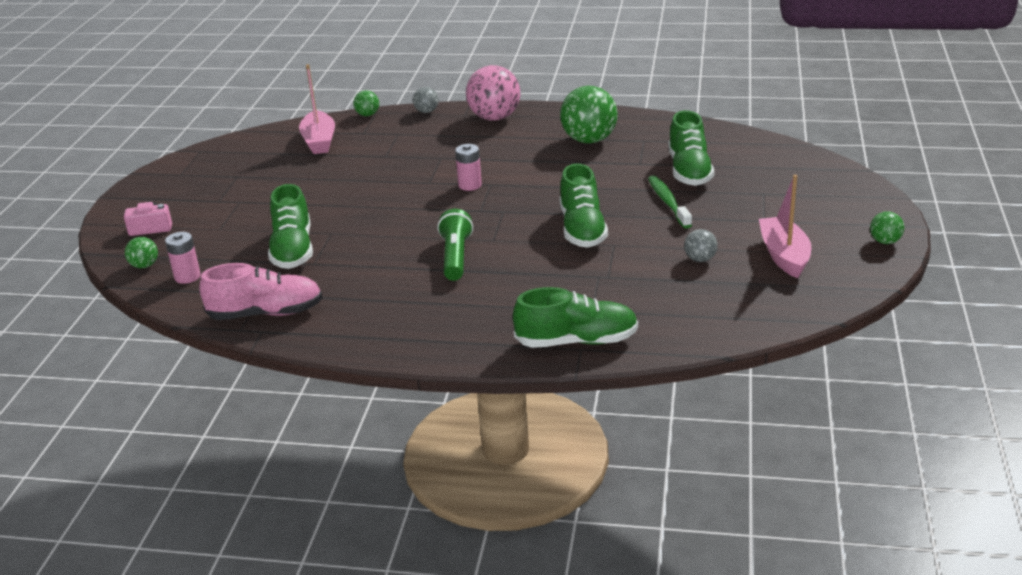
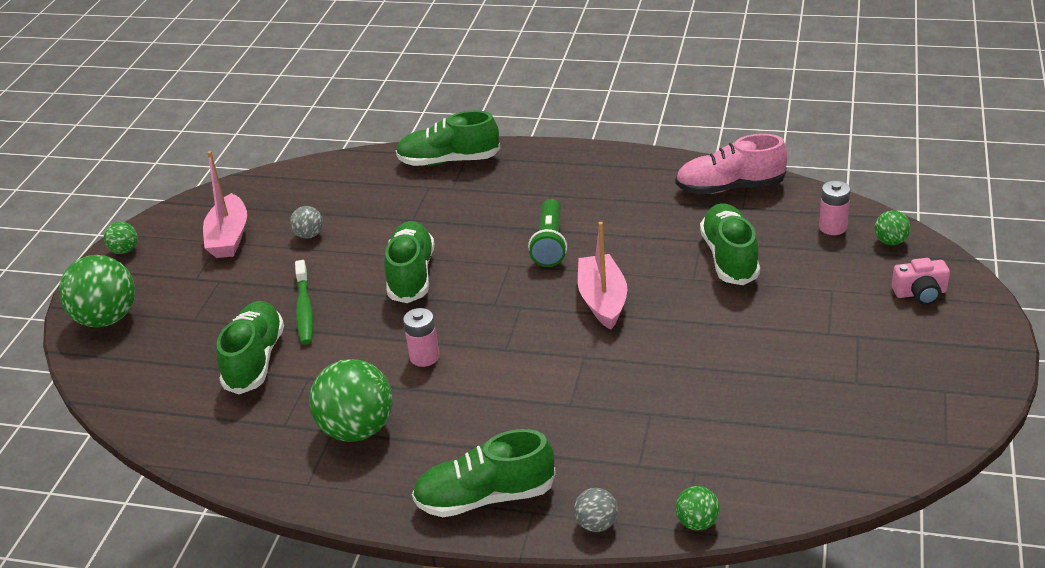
camera: 175 degrees left, 5 degrees up
(319, 141) = (760, 454): pink boat -> pink boat (602, 300)
(470, 185) = (531, 348): pink battery -> pink battery (424, 357)
(494, 118) = (485, 497): pink ball -> green shoe
(843, 191) = (107, 319): none -> green ball

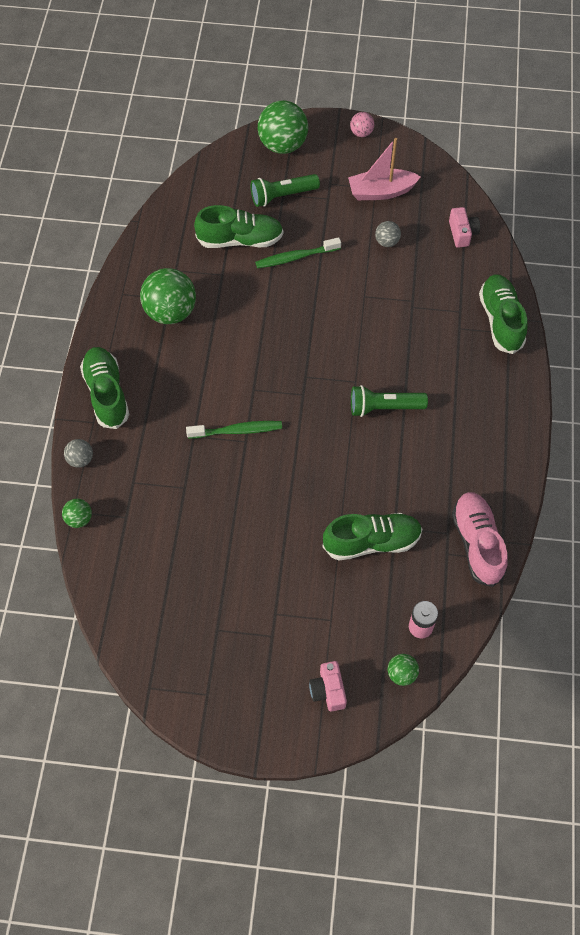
camera: 80 degrees right, 25 degrees up
(125, 250) = (361, 133): green ball -> pink ball
(196, 320) = (282, 196): none -> green flashlight
(318, 181) = (462, 233): none -> pink camera
(411, 275) = (339, 317): green shoe -> none
(424, 357) = (244, 340): pink battery -> none
(567, 363) = (237, 431): none -> green toothbrush
(602, 300) = (311, 450): pink boat -> none

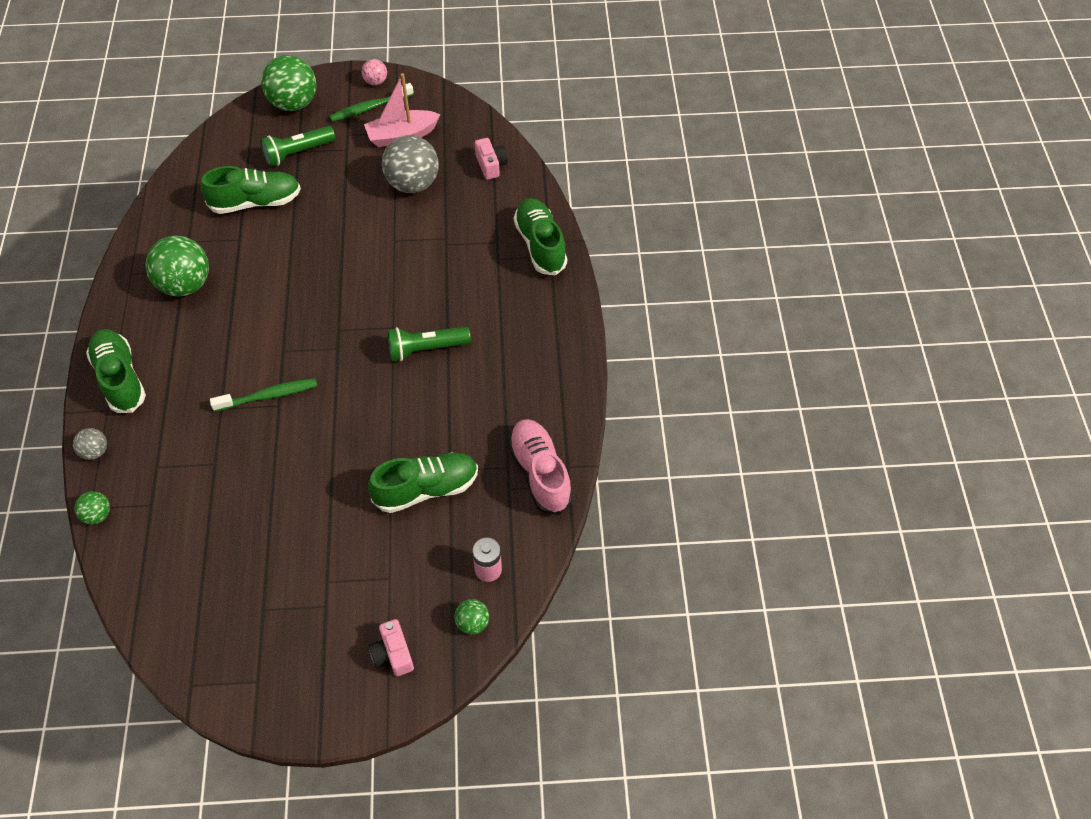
camera: 10 degrees left, 5 degrees down
(295, 257) = (317, 212): green toothbrush -> green toothbrush (369, 108)
(387, 242) = (413, 184): grey ball -> grey ball, size x2.07

